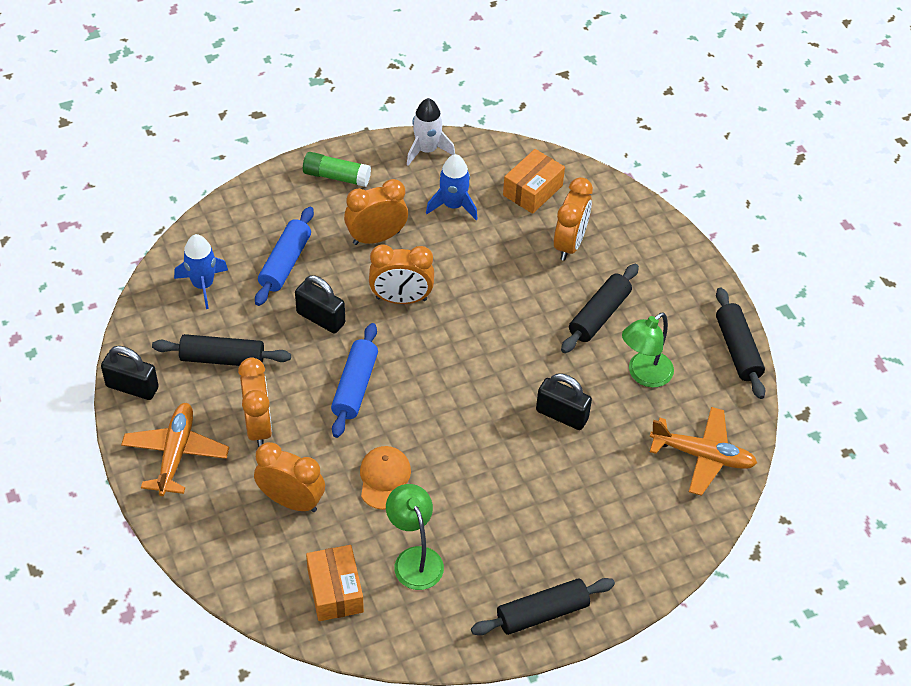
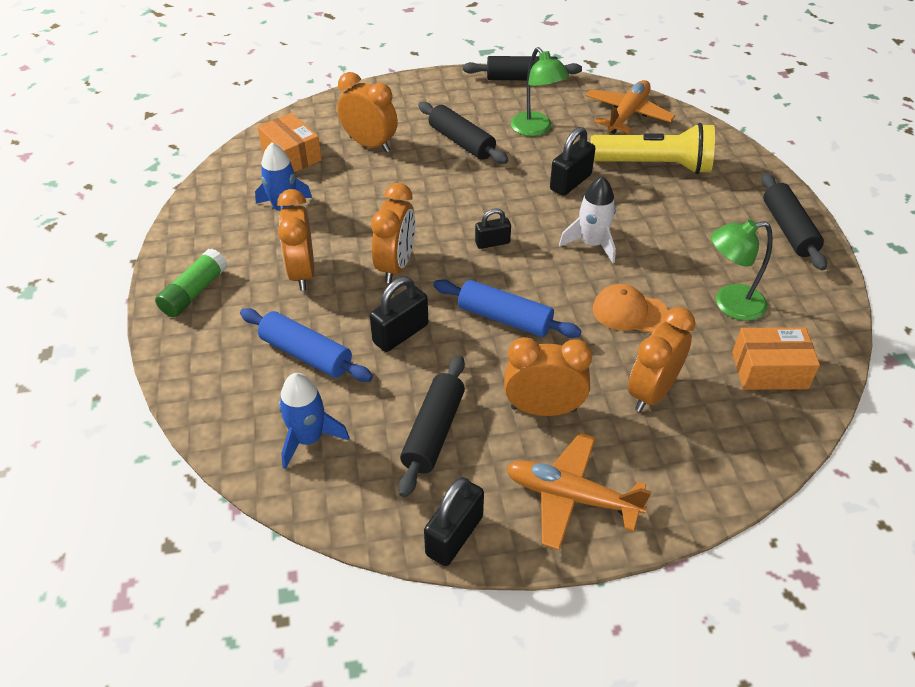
camera: 75 degrees left, 5 degrees down
(427, 150) = (196, 216): white rocket -> white rocket (591, 244)
(451, 363) = (492, 242): none -> black padlock
(615, 486) = (654, 165): none -> yellow flashlight

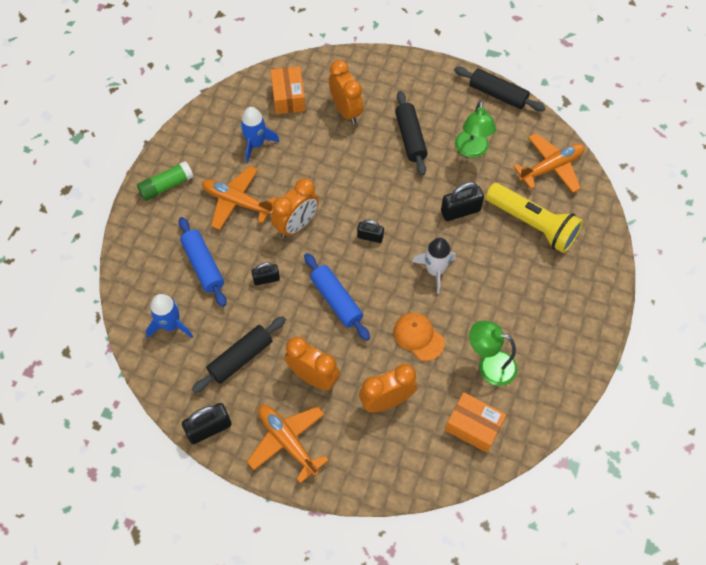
camera: 30 degrees right, 15 degrees up
(302, 272) = (237, 202): orange clock -> orange plane
(400, 334) = (266, 279): black padlock -> black padlock, size x0.64
(788, 229) = (584, 328): black rolling pin -> none

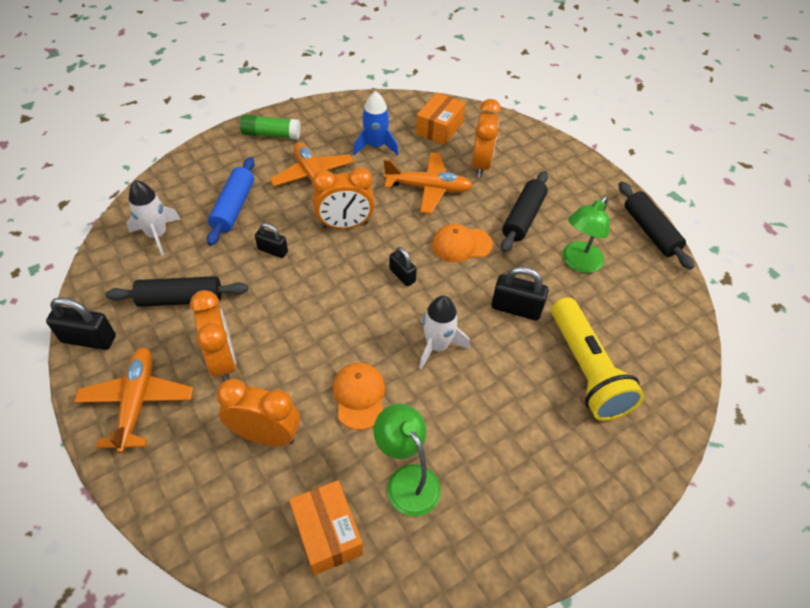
camera: 35 degrees right, 10 degrees down
(170, 325) = (157, 235): blue rocket -> white rocket
(336, 300) = (314, 308): blue rolling pin -> none
(388, 187) = (461, 244): none -> orange cap
(551, 167) = (656, 328): orange plane -> orange plane (428, 188)

